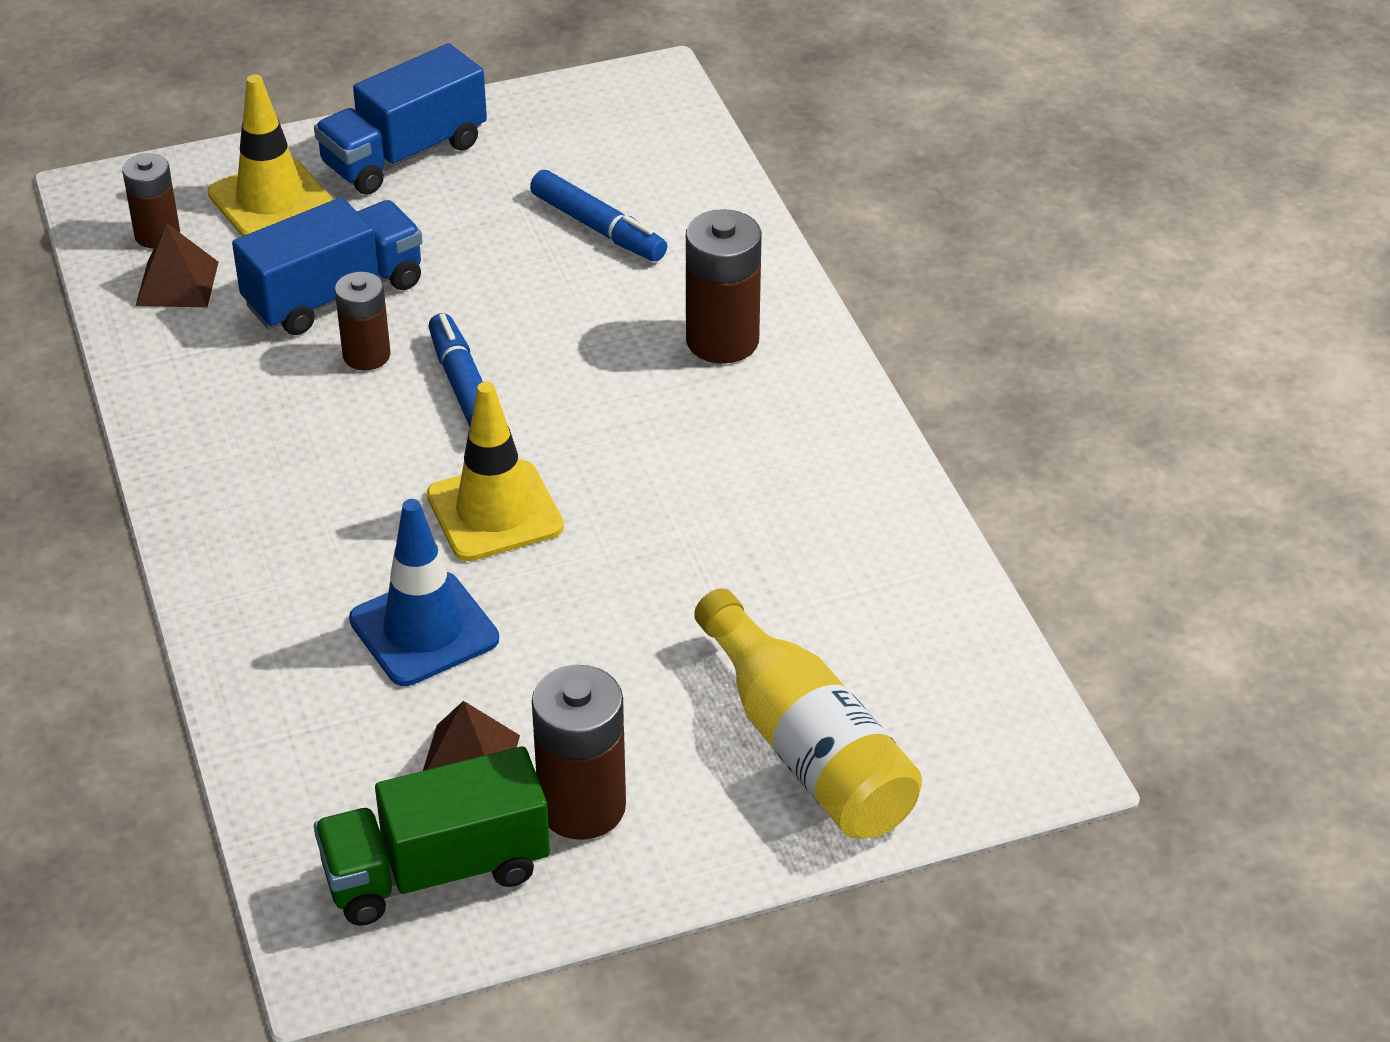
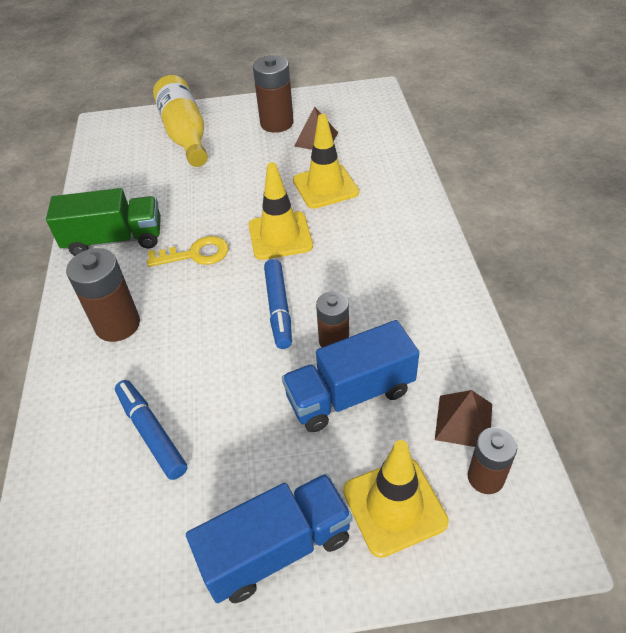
camera: 165 degrees left, 5 degrees up
(424, 630) = (325, 186): blue traffic cone -> yellow traffic cone
(436, 871) = (335, 110): green truck -> green truck (114, 240)
(645, 461) = (195, 254): none -> yellow key

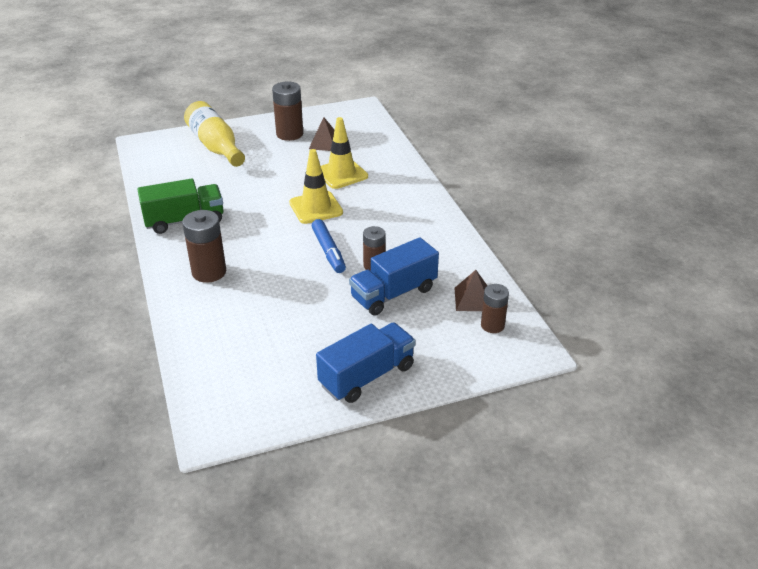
camera: 15 degrees left, 10 degrees down
(151, 433) = (259, 329): blue marker -> none
(195, 254) = (254, 224): yellow key -> none
(394, 506) = (437, 346): yellow traffic cone -> none

